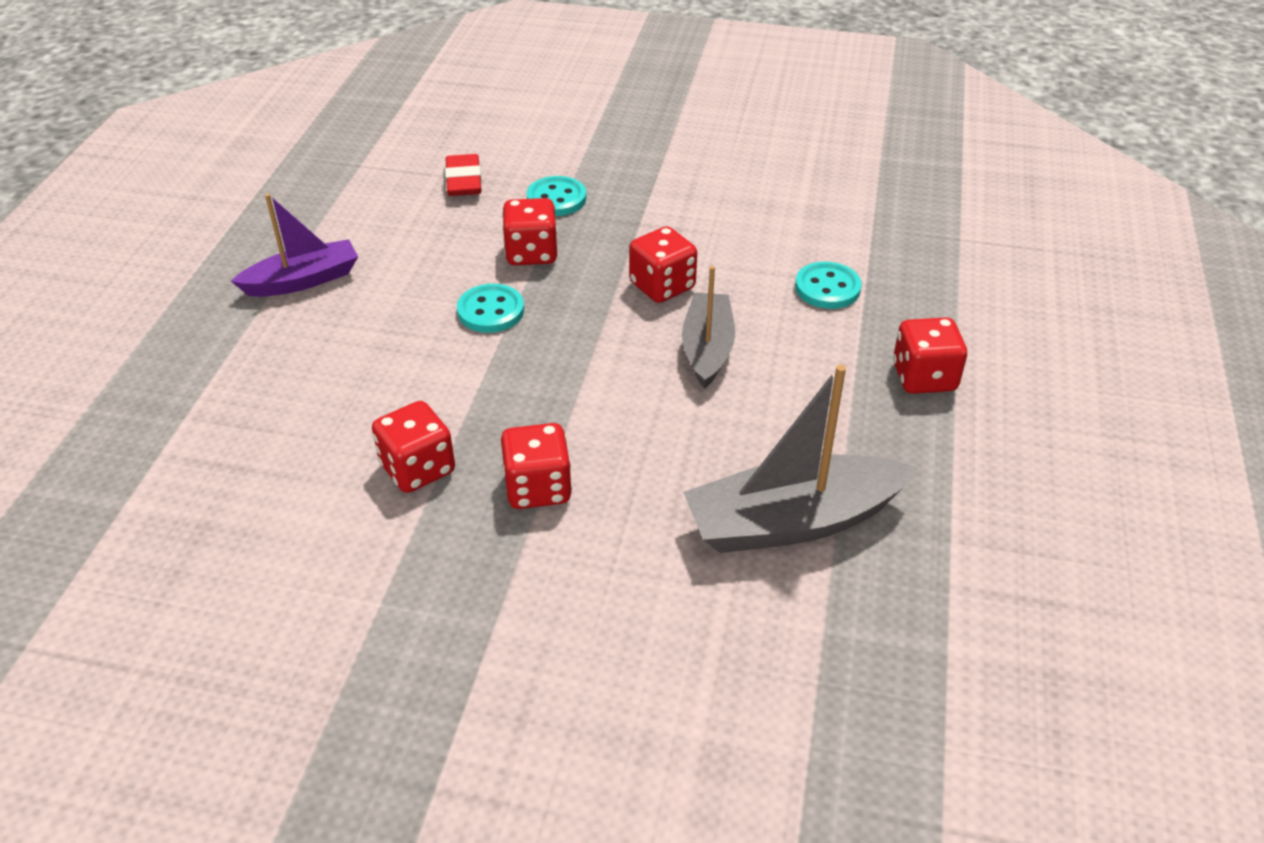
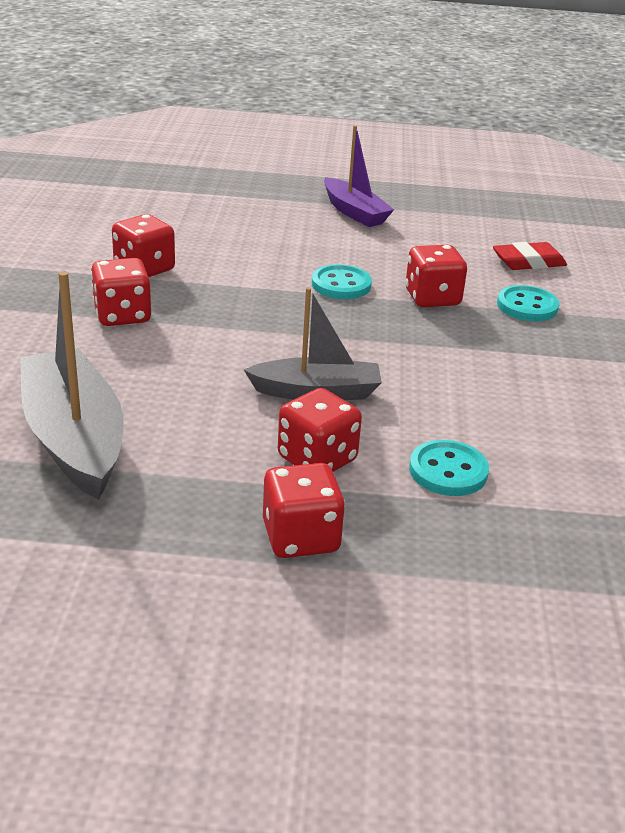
camera: 80 degrees right, 10 degrees down
(662, 286) = (409, 365): red dice -> red dice (317, 459)

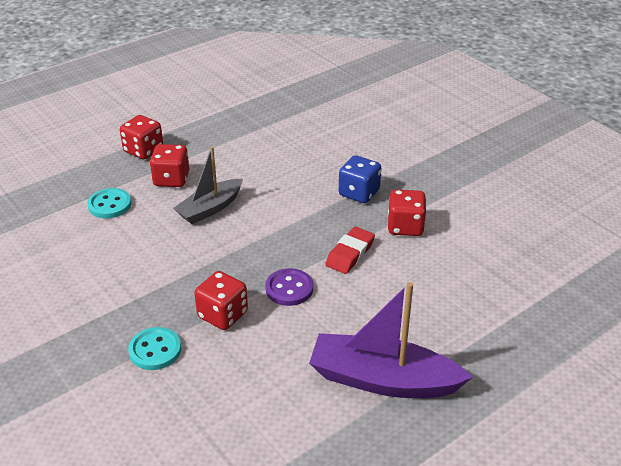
camera: 140 degrees right, 5 degrees up
(74, 438) = (275, 136): grey boat -> none
(122, 315) = (359, 193): red dice -> blue dice
(341, 285) = (289, 289): turquoise button -> purple button
(354, 212) = (383, 380): purple boat -> purple boat, size x1.55
(528, 262) = (193, 410): red eraser -> red eraser (350, 254)

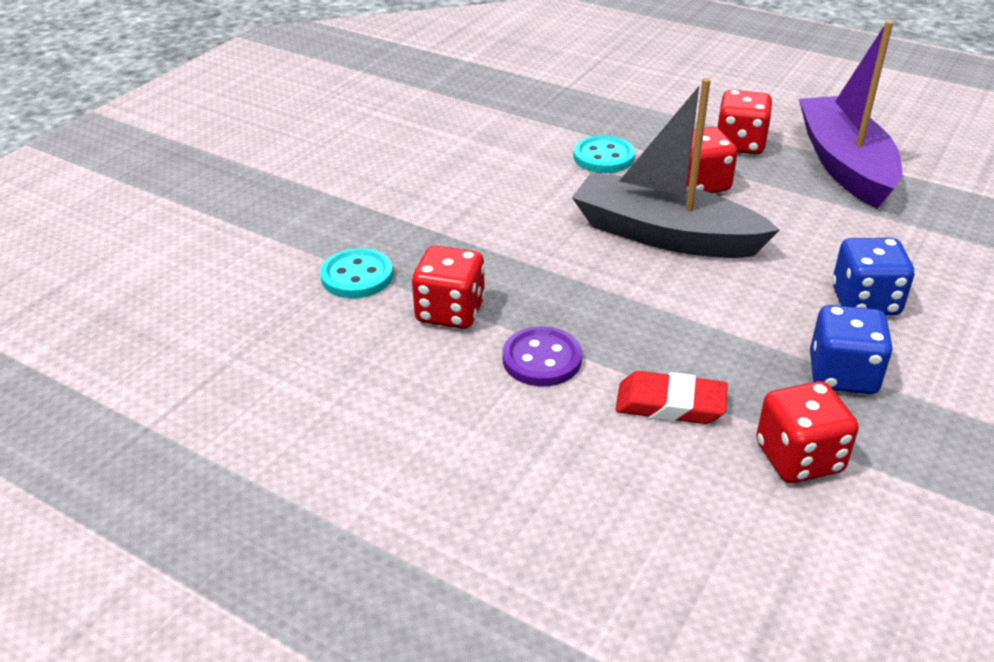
camera: 70 degrees right, 0 degrees up
(210, 208) = (664, 235): grey boat -> grey boat, size x1.55
(312, 165) = (865, 301): none -> blue dice
(383, 380) = (391, 518): purple boat -> purple boat (844, 164)

